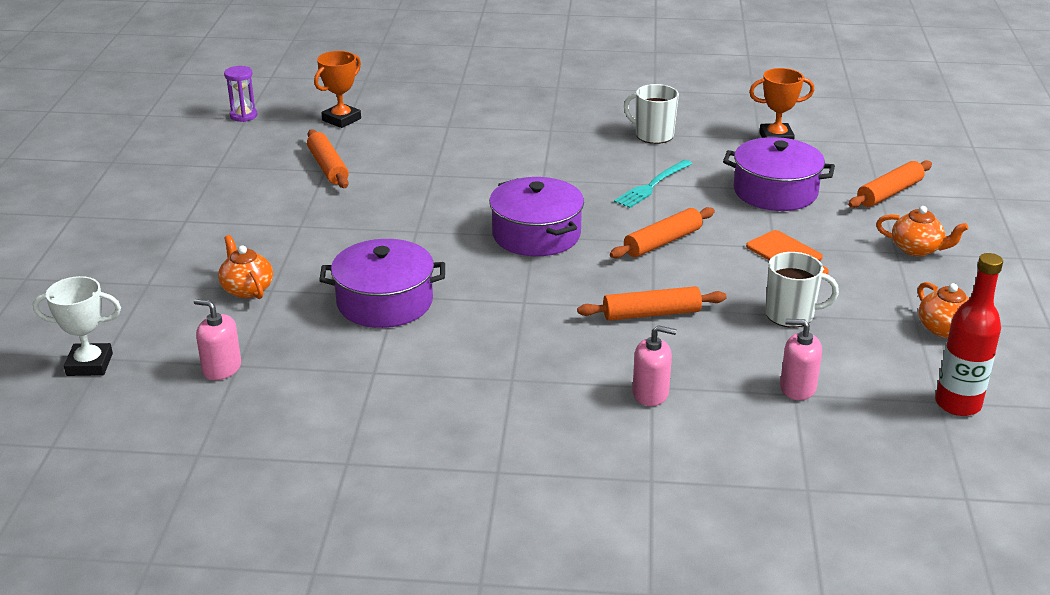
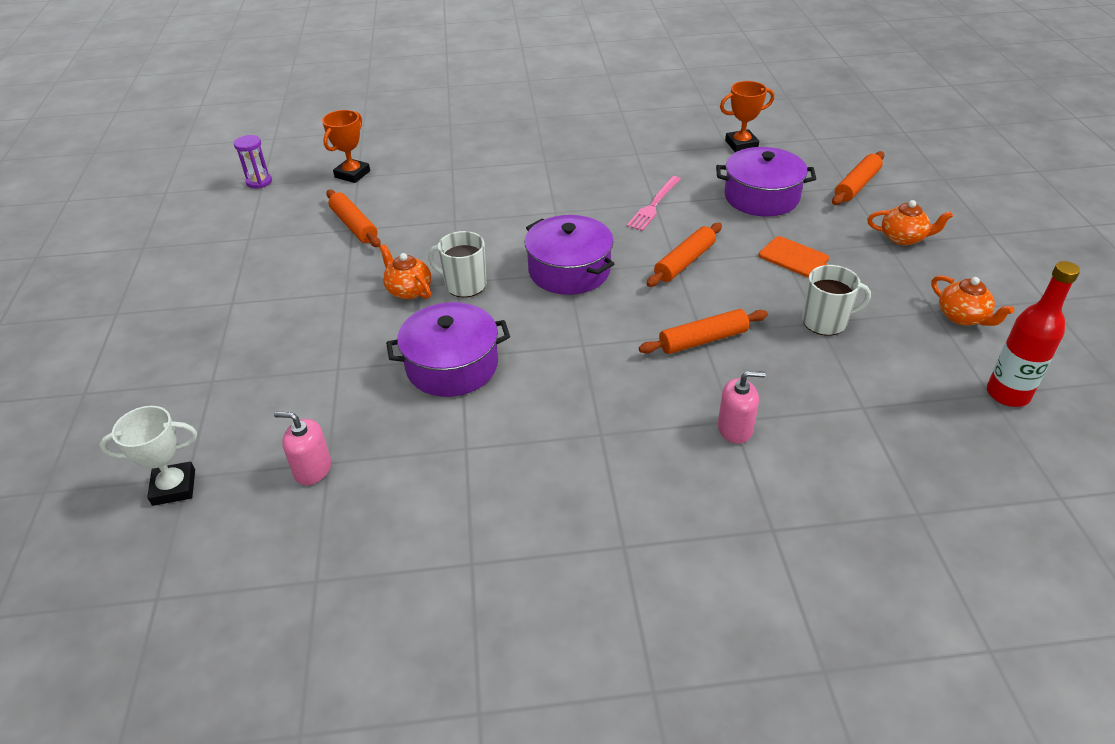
camera: 10 degrees left, 10 degrees up
(247, 289) = (313, 371): orange teapot -> orange teapot (408, 290)
(652, 185) = (654, 205): turquoise fork -> pink fork
(653, 135) = (636, 155): white mug -> white mug (464, 285)
(797, 388) = (863, 400): pink soap dispenser -> none

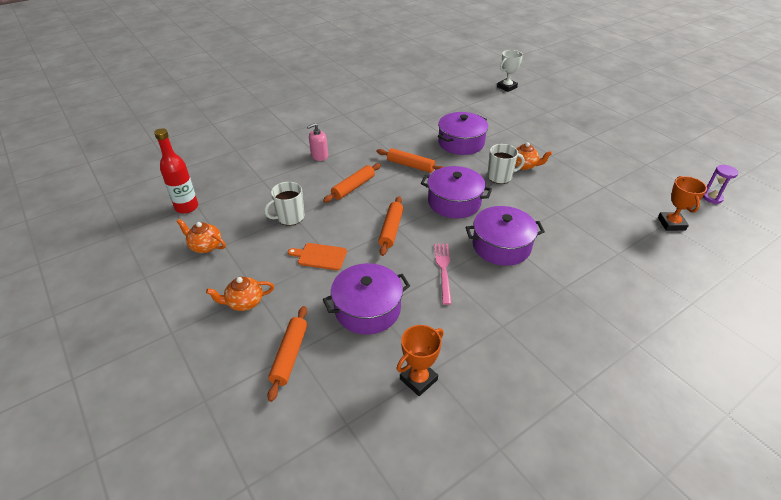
camera: 150 degrees right, 0 degrees up
(313, 469) = (469, 102): pink soap dispenser -> none
(354, 225) = (607, 189): orange rolling pin -> orange rolling pin (410, 165)
(565, 208) = (501, 246): none -> purple pot

